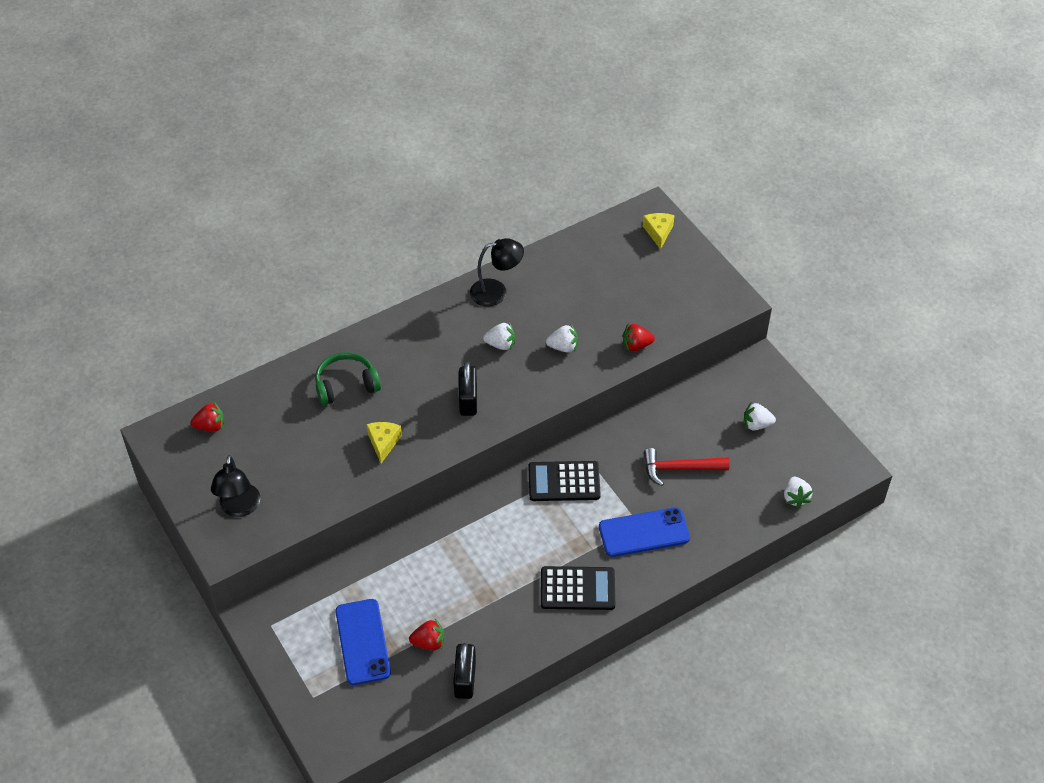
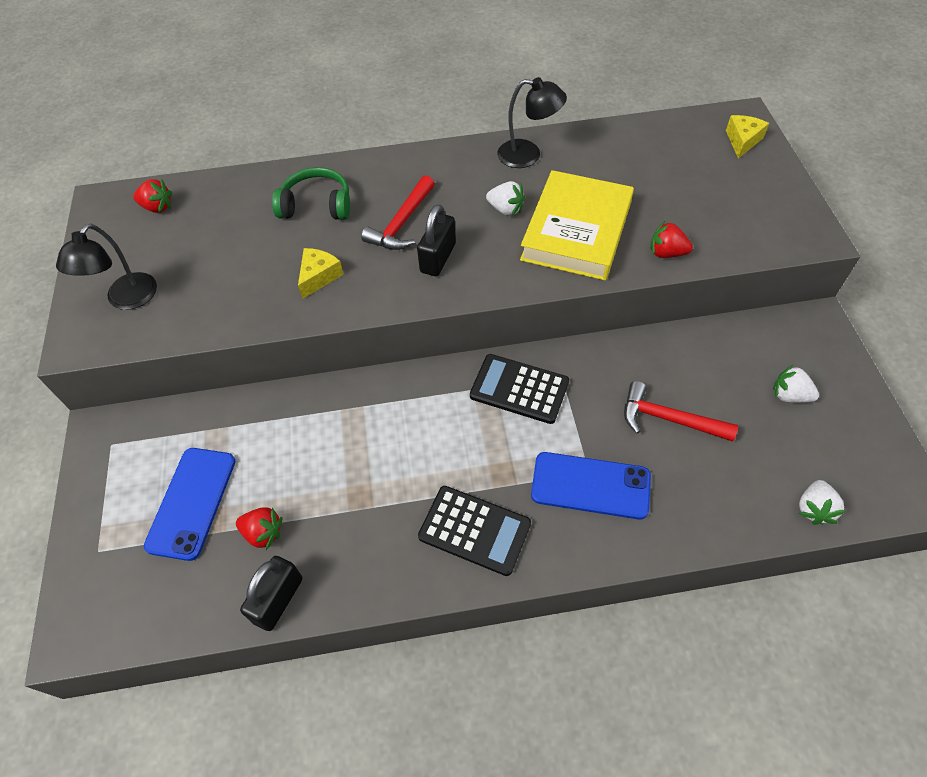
camera: 25 degrees right, 5 degrees up
(424, 380) = (401, 223): none -> red hammer
(563, 347) = (576, 231): white strawberry -> yellow book

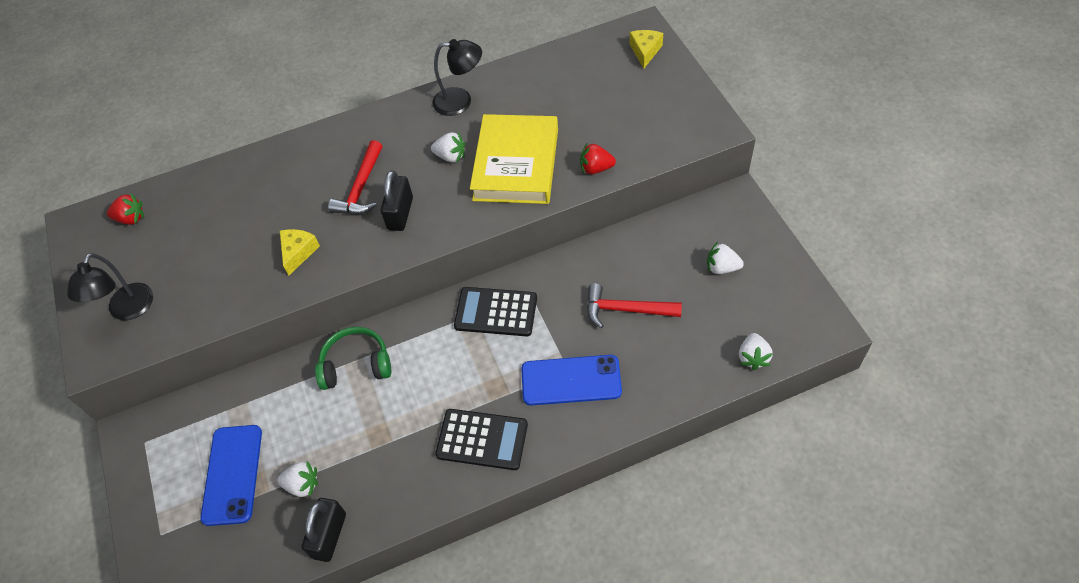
camera: 10 degrees left, 0 degrees up
(263, 533) = (302, 484): red strawberry -> white strawberry
(316, 205) = (280, 187): green headphones -> green headphones (356, 365)

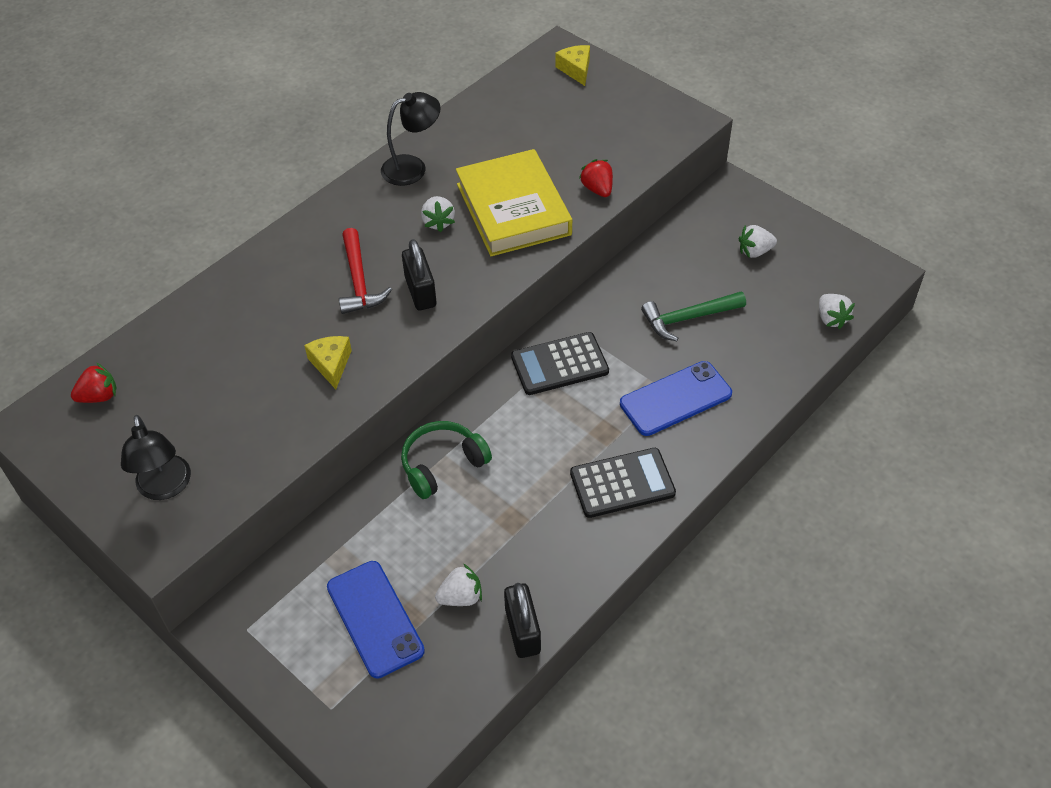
camera: 30 degrees left, 5 degrees down
(451, 156) = (438, 222): white strawberry -> white strawberry turned 90 degrees clockwise
(596, 168) = (597, 189): red strawberry -> red strawberry turned 90 degrees clockwise
(625, 310) = (688, 318): red hammer -> green hammer

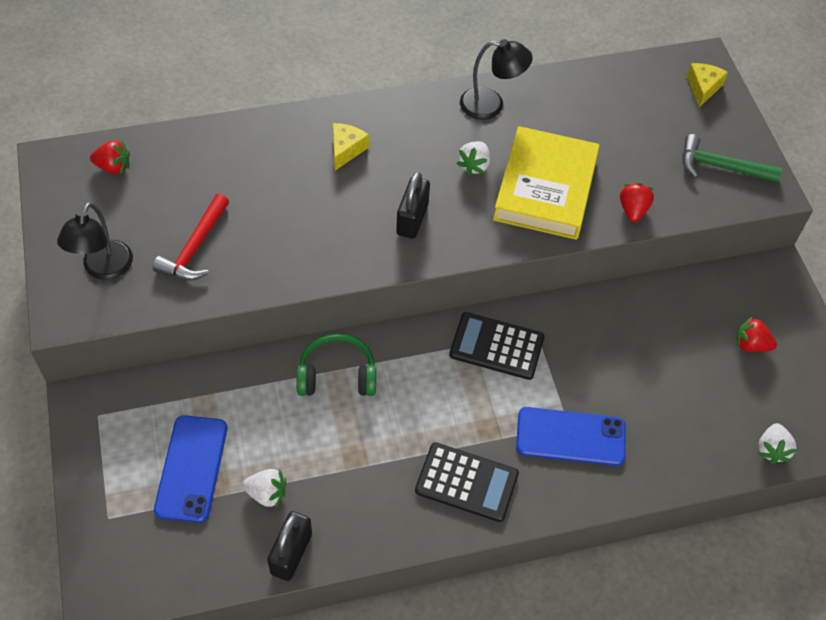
camera: 30 degrees right, 5 degrees up
(331, 364) = (296, 241): yellow cheese -> yellow cheese (346, 149)
(359, 281) = (371, 182): red hammer -> red hammer (195, 248)
(688, 318) = (639, 371): green hammer -> green hammer (720, 167)
(755, 251) = (751, 345): white strawberry -> red strawberry

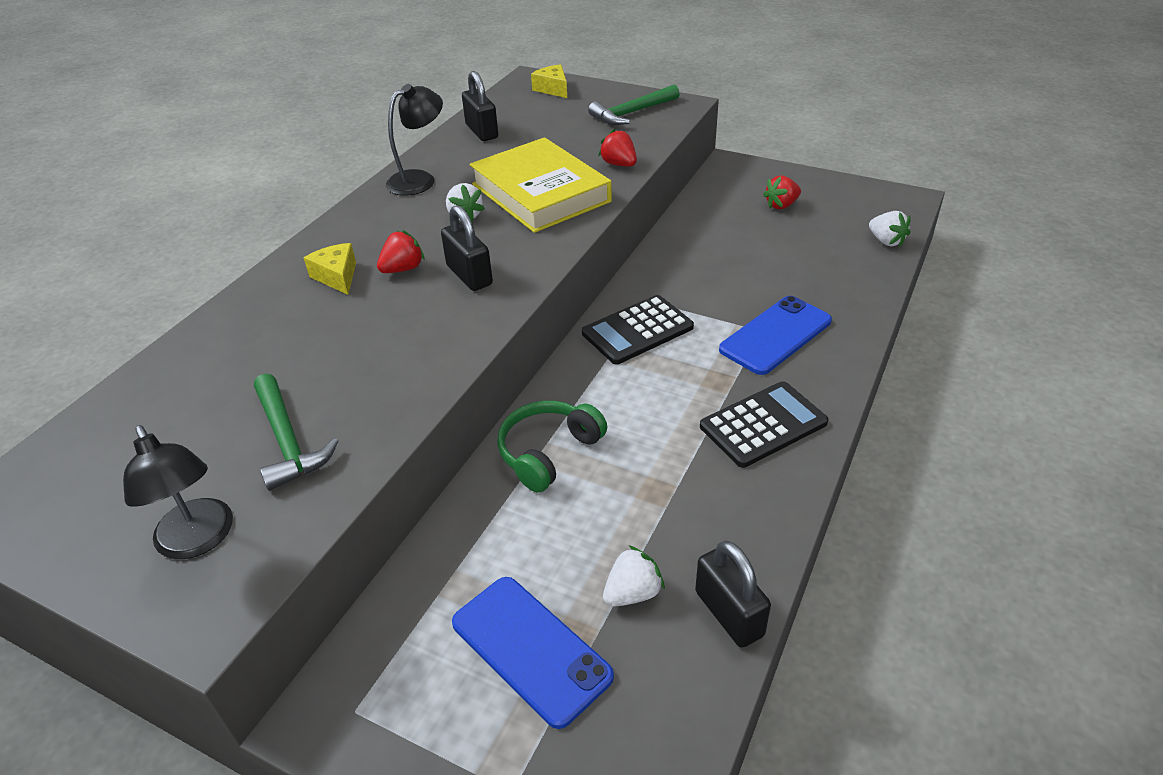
camera: 45 degrees left, 15 degrees down
(113, 167) = (85, 455): red strawberry -> red strawberry (403, 269)
(195, 248) = (288, 441): red hammer -> green hammer
(591, 91) = (482, 131): none -> black padlock

